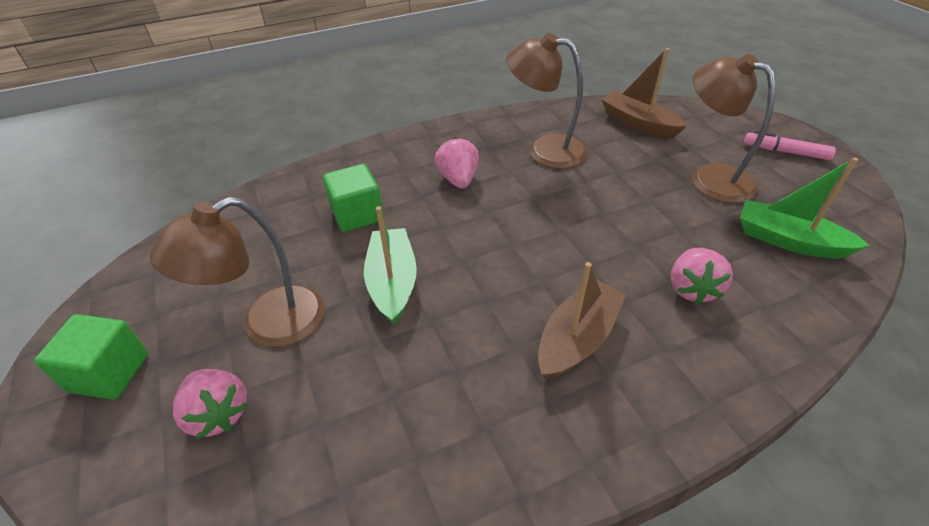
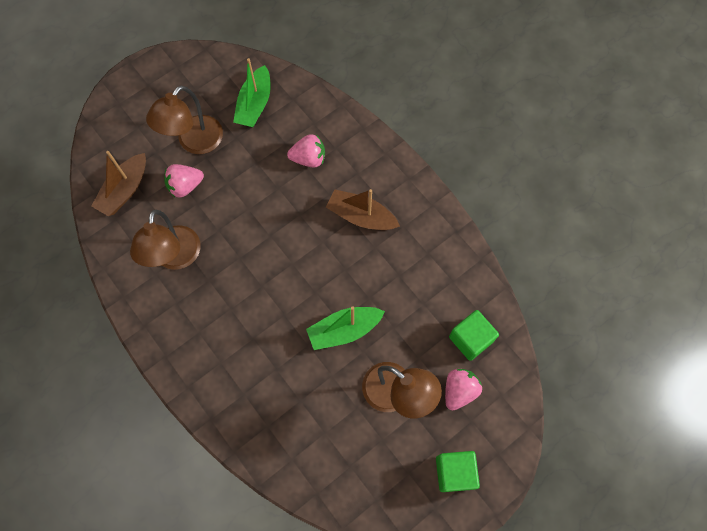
camera: 105 degrees left, 25 degrees up
(357, 214) = (283, 379): green cube -> green cube (470, 339)
(458, 179) = (226, 316): pink strawberry -> pink strawberry (185, 186)
(785, 152) = (153, 92): pink marker -> none

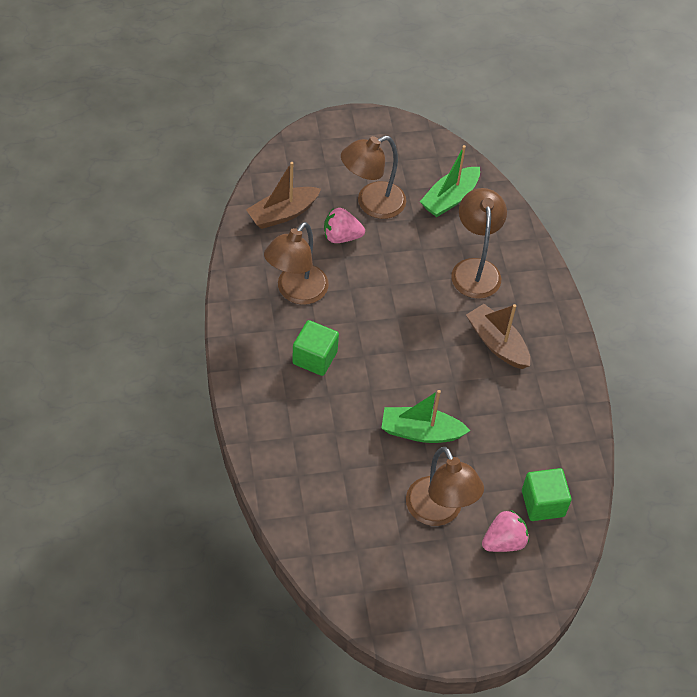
camera: 25 degrees right, 15 degrees down
(309, 158) = (475, 269): pink strawberry -> brown lamp
(454, 472) = (455, 608): green cube -> green cube (315, 358)

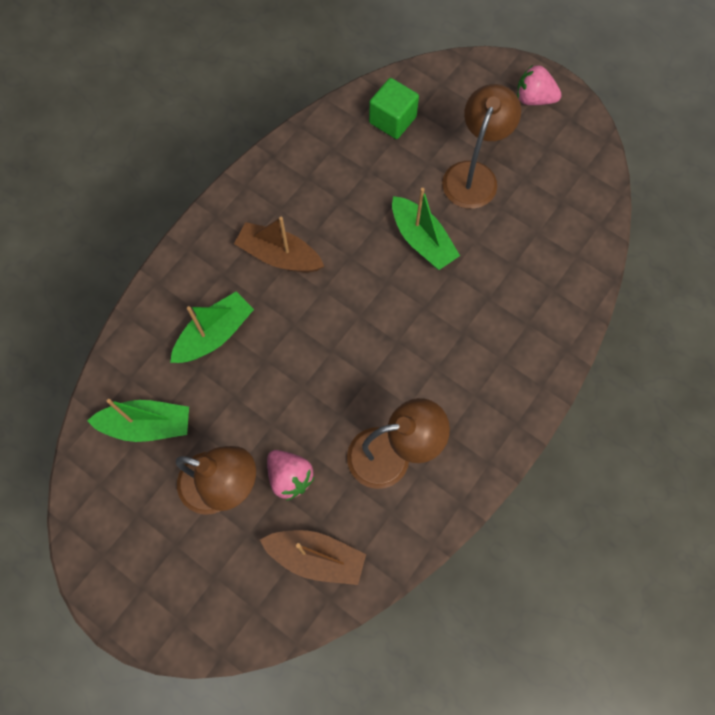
camera: 130 degrees left, 15 degrees up
(315, 358) = (440, 375): green cube -> none
(475, 269) = (215, 334): brown lamp -> green boat
(497, 343) = (279, 256): brown boat -> brown boat turned 105 degrees clockwise
(503, 541) = (450, 120): pink strawberry -> pink strawberry (534, 99)

